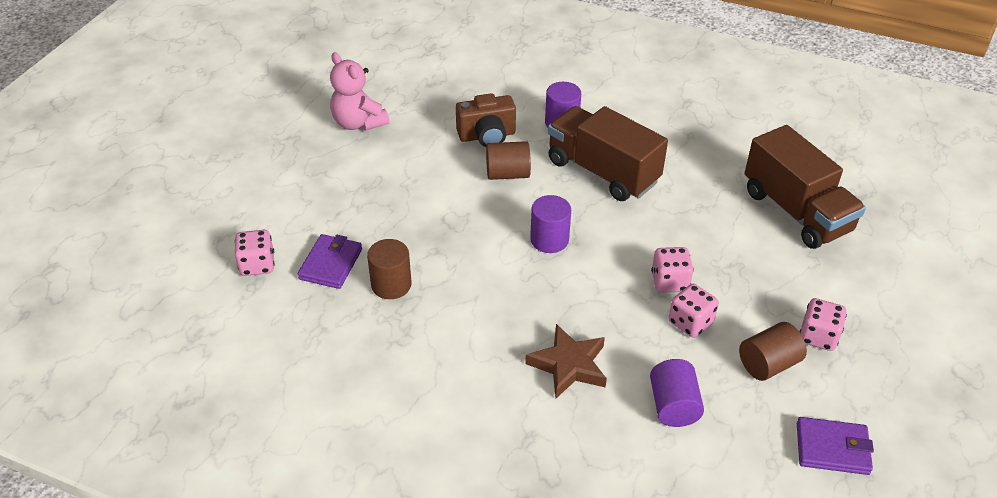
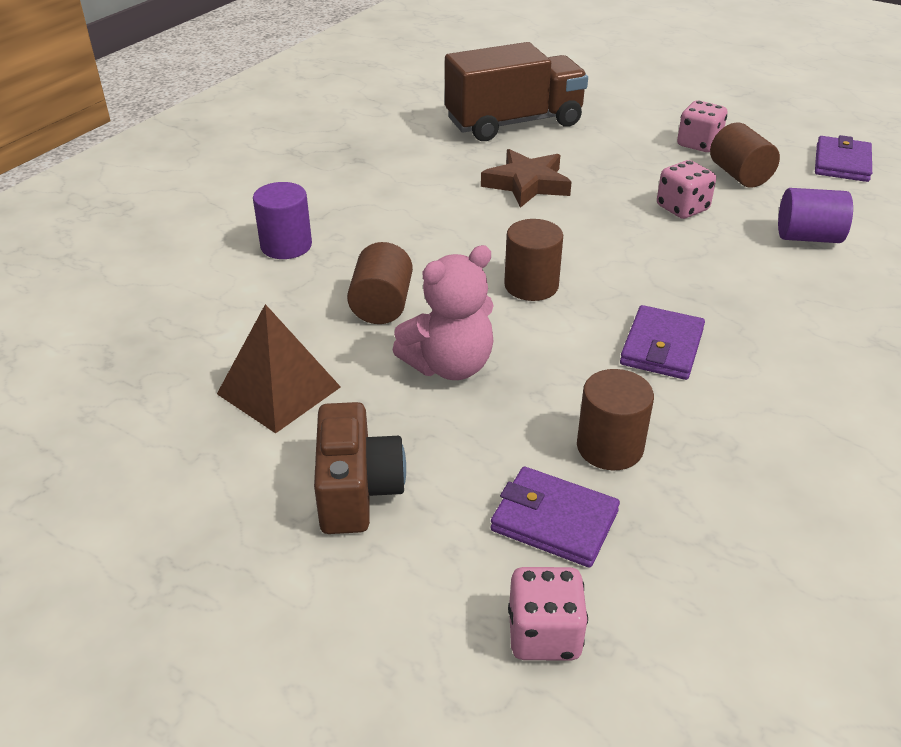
camera: 80 degrees left, 5 degrees down
(358, 123) = (167, 463): pink teddy bear -> pink teddy bear (449, 365)
(419, 148) = (279, 390): none -> brown pyramid
(487, 136) = (282, 315): brown camera -> brown camera (357, 491)
(494, 309) = (662, 347): none -> purple wallet
(549, 240) = (531, 285): purple cylinder -> brown cylinder
(568, 365) = (758, 298): brown star -> brown star (527, 184)
(602, 172) = (406, 228): brown truck -> none
(669, 282) = (617, 211): pink dice -> none

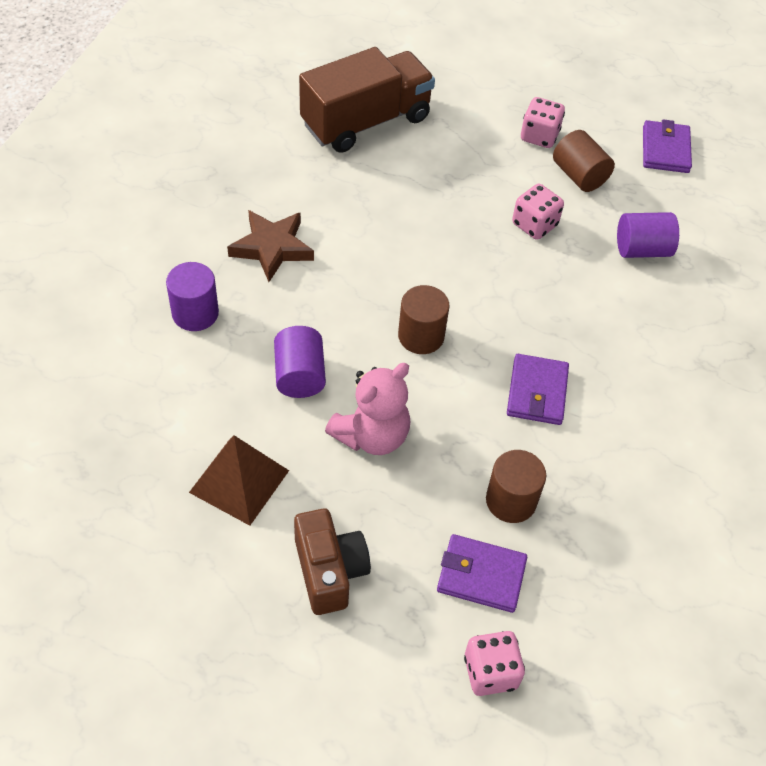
camera: 15 degrees left, 15 degrees up
(381, 305) = (299, 375): brown cylinder -> purple cylinder
(527, 184) = (394, 207): brown star -> brown star (272, 248)

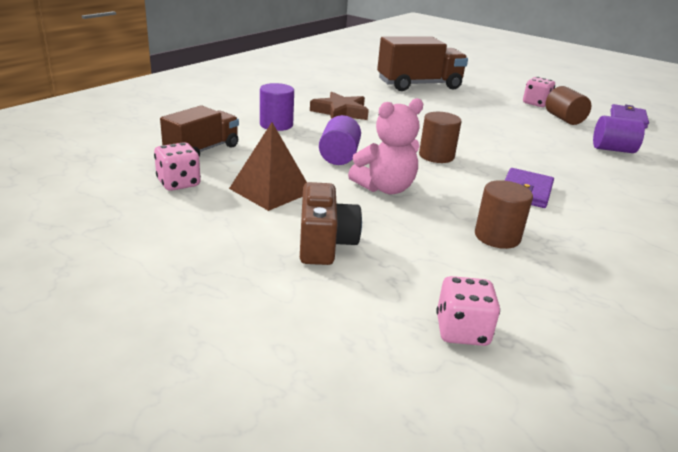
camera: 15 degrees right, 25 degrees down
(123, 411) = (202, 150): none -> brown truck
(481, 575) = (463, 271): purple wallet -> none
(534, 225) = (530, 130): pink dice -> pink dice (178, 183)

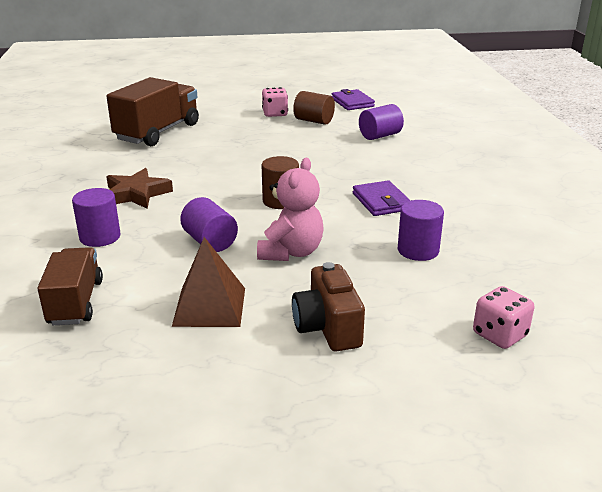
camera: 40 degrees left, 0 degrees up
(178, 183) = (116, 349): pink dice -> none
(325, 244) = (327, 328): brown camera -> brown camera turned 150 degrees counterclockwise
(497, 236) = (418, 250): brown cylinder -> purple cylinder

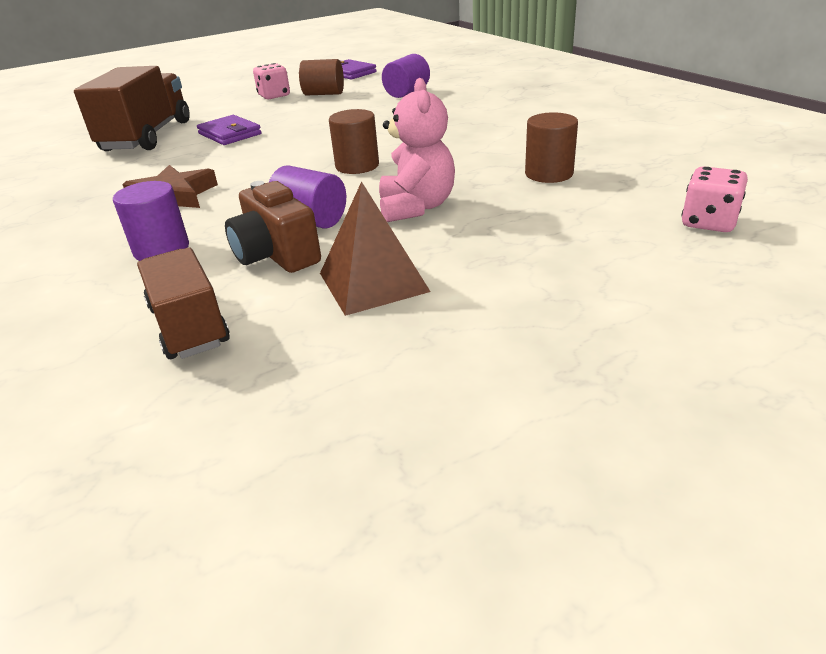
camera: 20 degrees left, 5 degrees up
(327, 328) = (531, 265): brown camera -> brown camera (276, 255)
(381, 202) = (467, 143): purple wallet -> purple wallet (230, 134)
(418, 250) = (549, 174): purple cylinder -> brown cylinder

